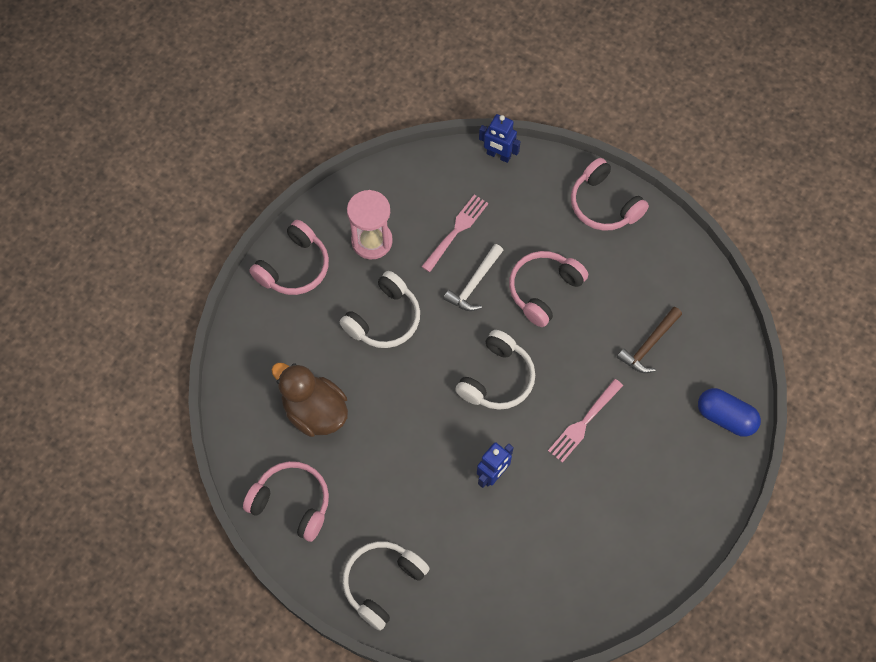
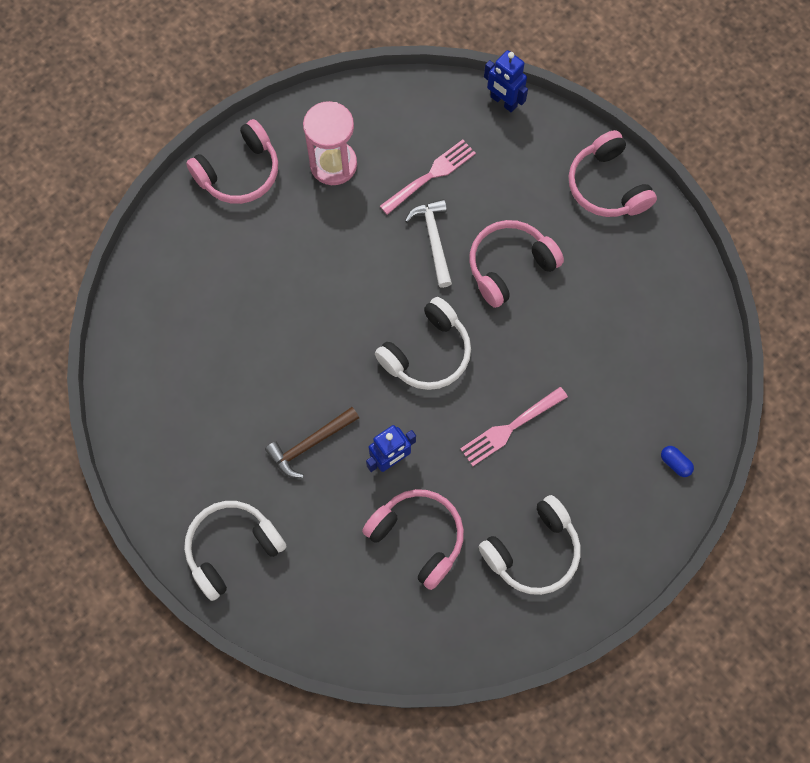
camera: 15 degrees right, 5 degrees up
(292, 503) = (160, 433): pink headphones -> pink headphones (418, 537)
(315, 411) = (215, 338): brown duck -> none
(384, 319) = (321, 254): white headphones -> white headphones (533, 551)
(474, 283) = (433, 240): white hammer -> white hammer turned 120 degrees clockwise
(649, 345) = (611, 358): brown hammer -> brown hammer (310, 444)
(725, 417) = (675, 463): blue capsule -> blue capsule, size x0.48

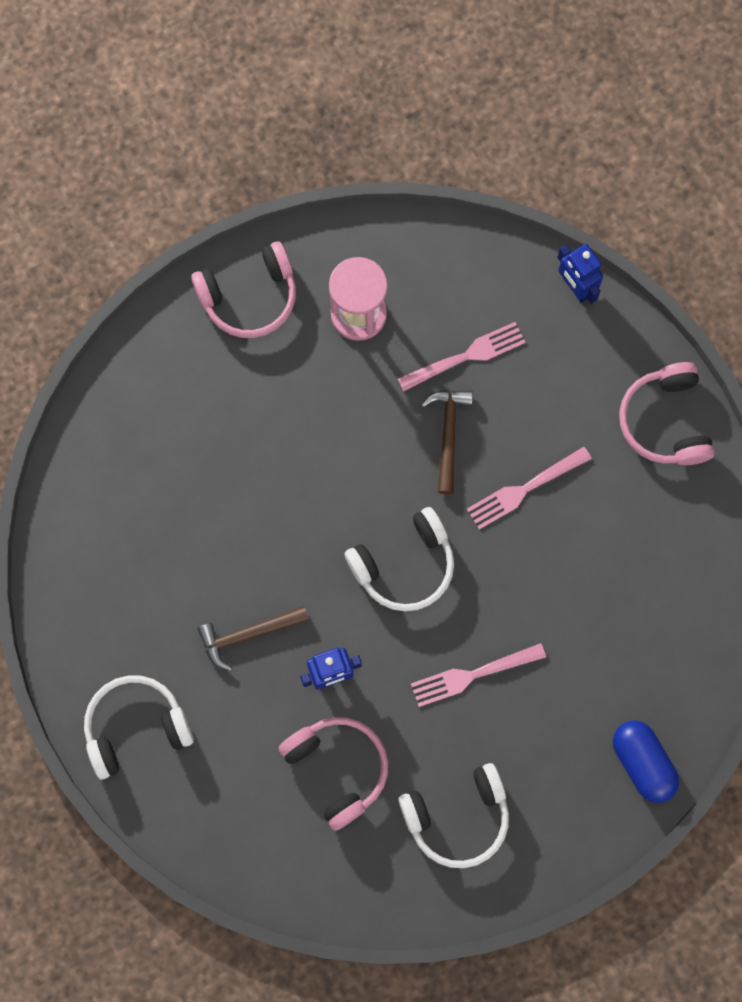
camera: 15 degrees right, 5 degrees up
(433, 240) = (448, 434): white hammer -> brown hammer
(509, 266) = (525, 488): pink headphones -> pink fork
(675, 463) = (642, 763): blue capsule -> blue capsule, size x2.07

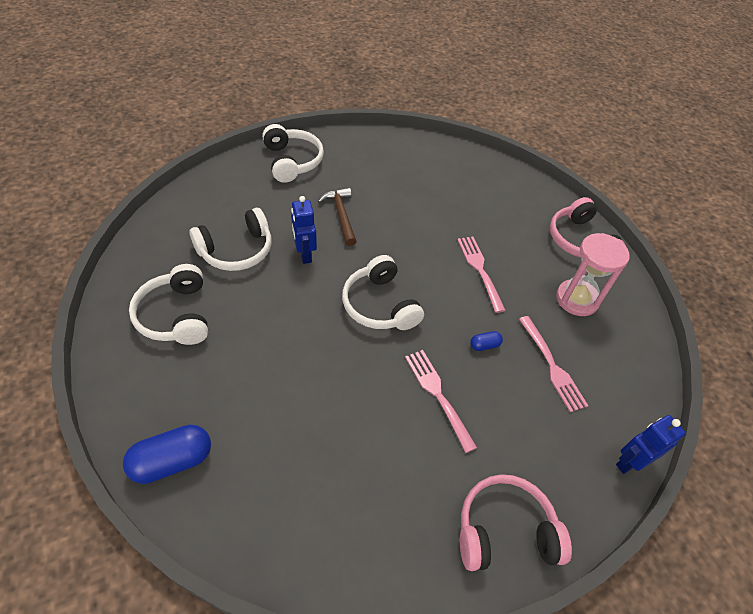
camera: 90 degrees right, 25 degrees down
(338, 769) = (236, 250): pink headphones -> white headphones
(448, 434) = (484, 345): brown hammer -> blue capsule
(473, 674) = (286, 339): pink fork -> pink fork (480, 270)

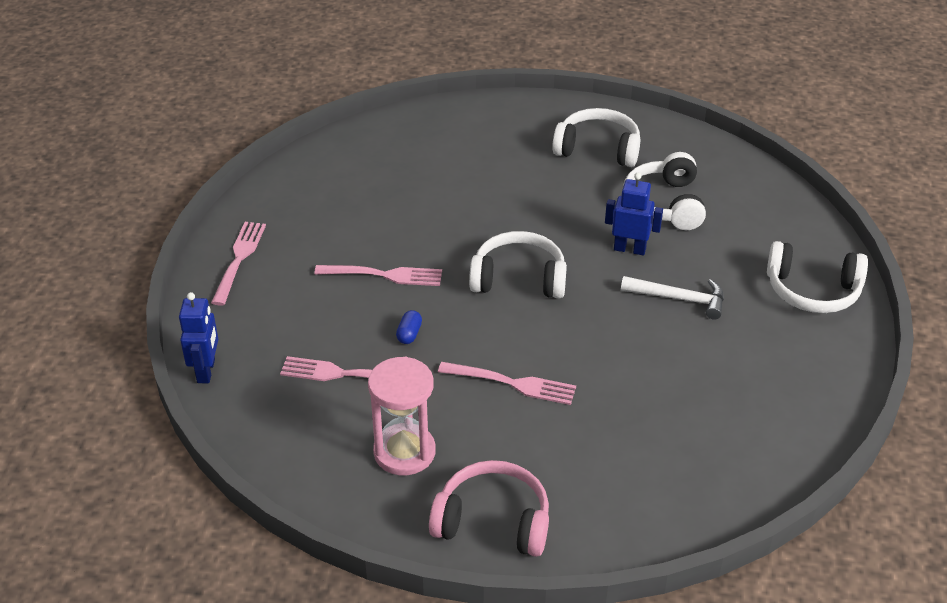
camera: 125 degrees right, 10 degrees down
(172, 461) = (449, 120): blue capsule -> none
(341, 215) = (679, 299): brown hammer -> white hammer
(505, 530) = (239, 260): pink headphones -> pink fork

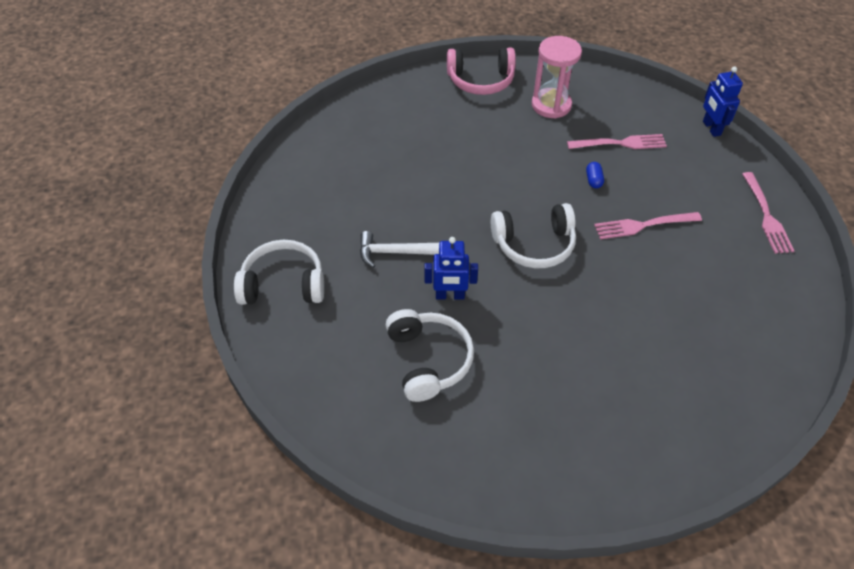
camera: 165 degrees right, 10 degrees up
(511, 383) = (504, 159): pink fork -> none
(598, 149) = (518, 429): white headphones -> none

